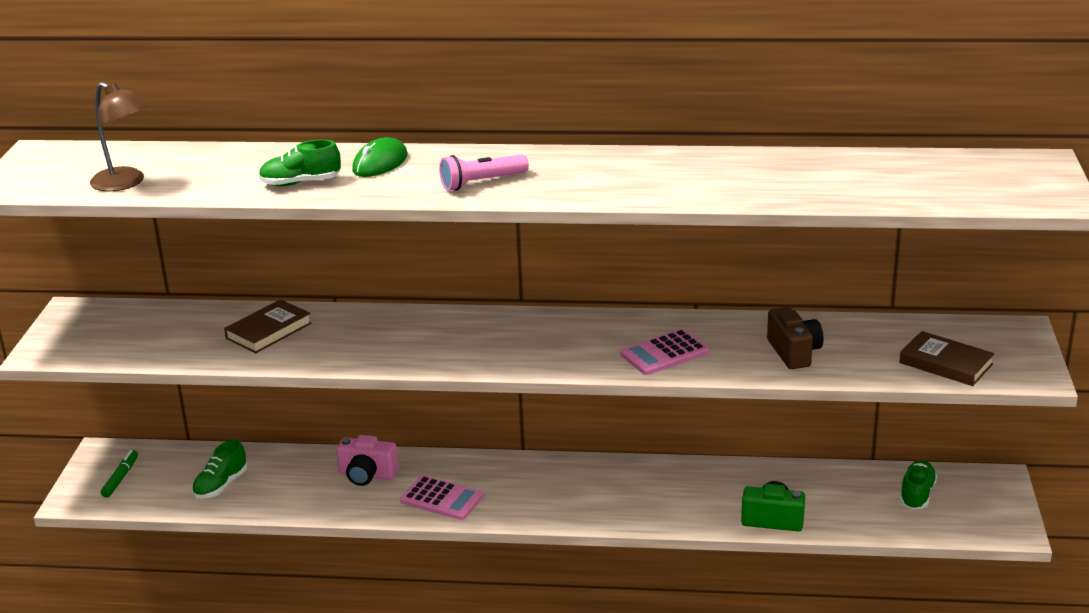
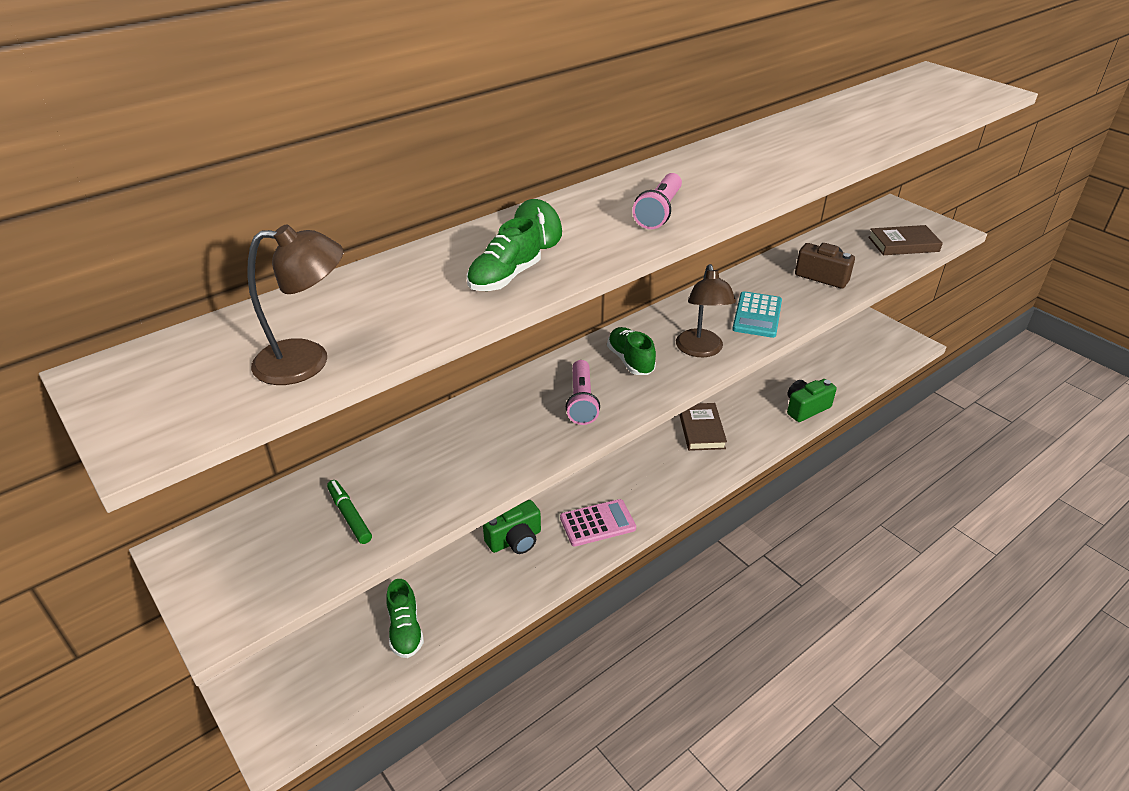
camera: 45 degrees left, 10 degrees up
(121, 478) = (295, 689): green marker -> green marker (349, 516)
(268, 331) = (437, 457): brown book -> brown book (701, 429)
(367, 475) = (515, 540): pink camera -> green camera
(413, 345) = (581, 401): none -> pink flashlight
(565, 355) = (701, 350): none -> brown lamp
(664, 353) = (757, 315): pink calculator -> turquoise calculator
(916, 495) = (845, 349): green shoe -> green shoe (630, 361)

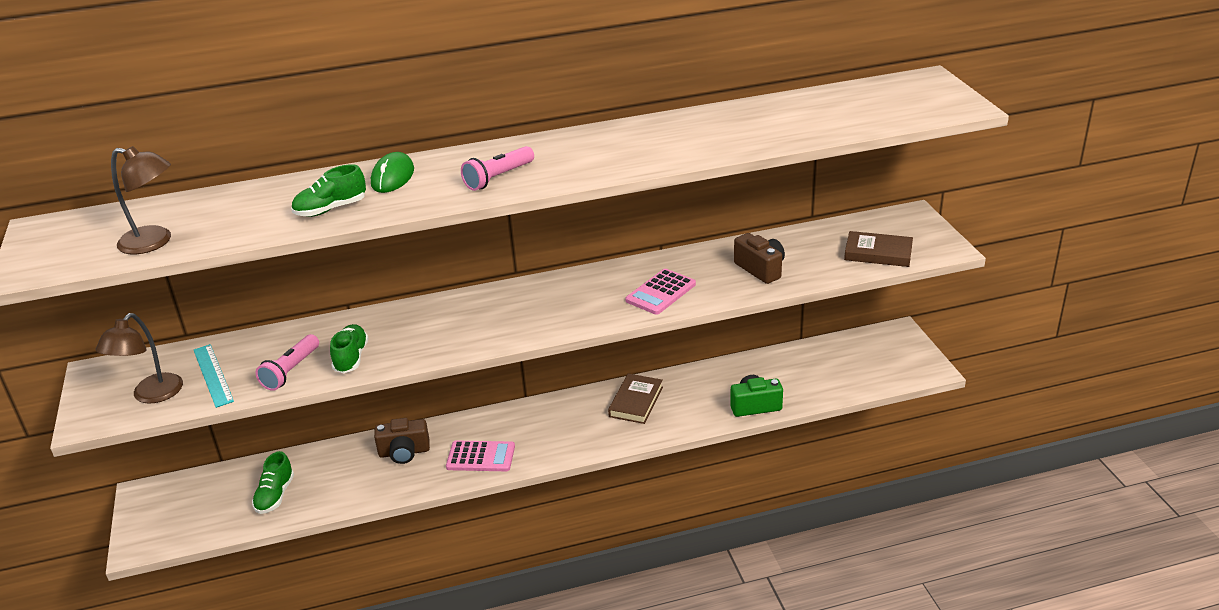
camera: 25 degrees right, 5 degrees down
(349, 516) = (213, 375): green marker -> turquoise ruler
(515, 540) = (404, 452): green camera -> brown camera
(581, 401) = (444, 332): pink flashlight -> pink flashlight (291, 371)
(630, 361) = (513, 308): green shoe -> green shoe (351, 358)
(701, 350) = (580, 312): brown lamp -> brown lamp (151, 395)
(757, 315) = (660, 292): turquoise calculator -> pink calculator

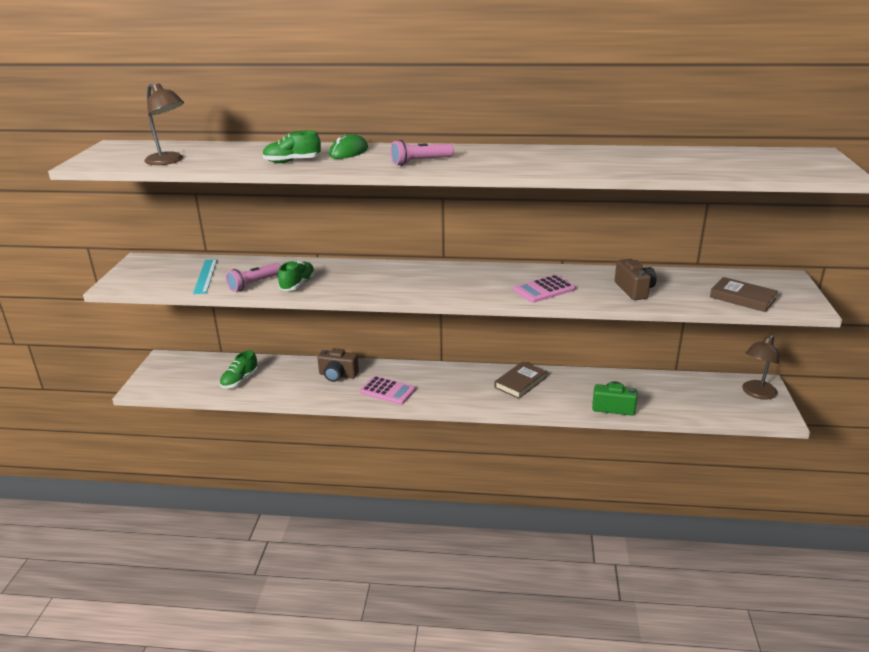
camera: 20 degrees right, 5 degrees down
(151, 395) = (161, 279): brown lamp -> brown lamp (756, 393)

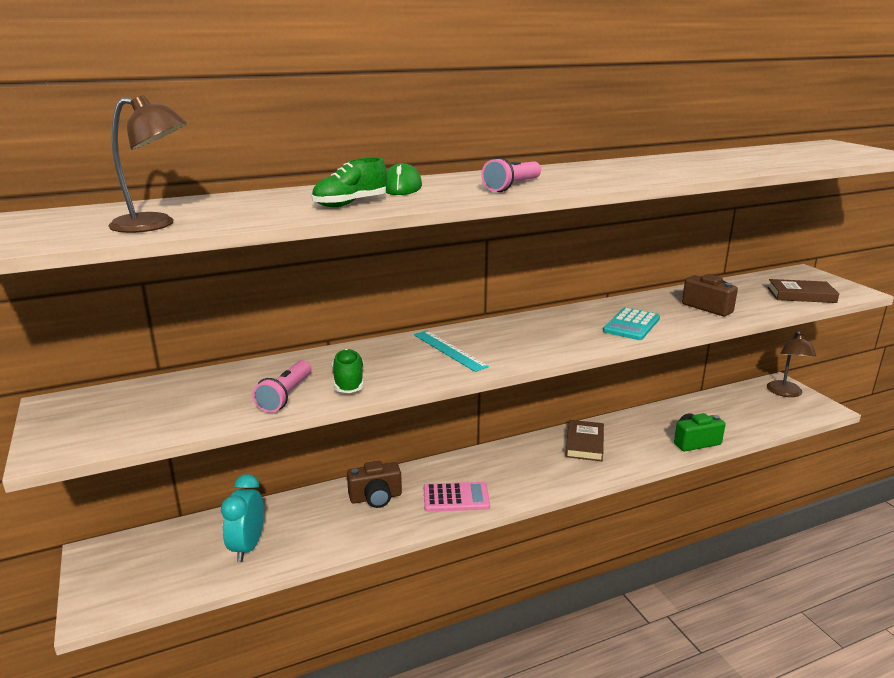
camera: 30 degrees left, 5 degrees down
(206, 276) = (197, 402): turquoise ruler -> turquoise ruler (449, 350)
(240, 380) = (247, 547): green shoe -> turquoise clock
(544, 289) = (631, 325): pink calculator -> turquoise calculator

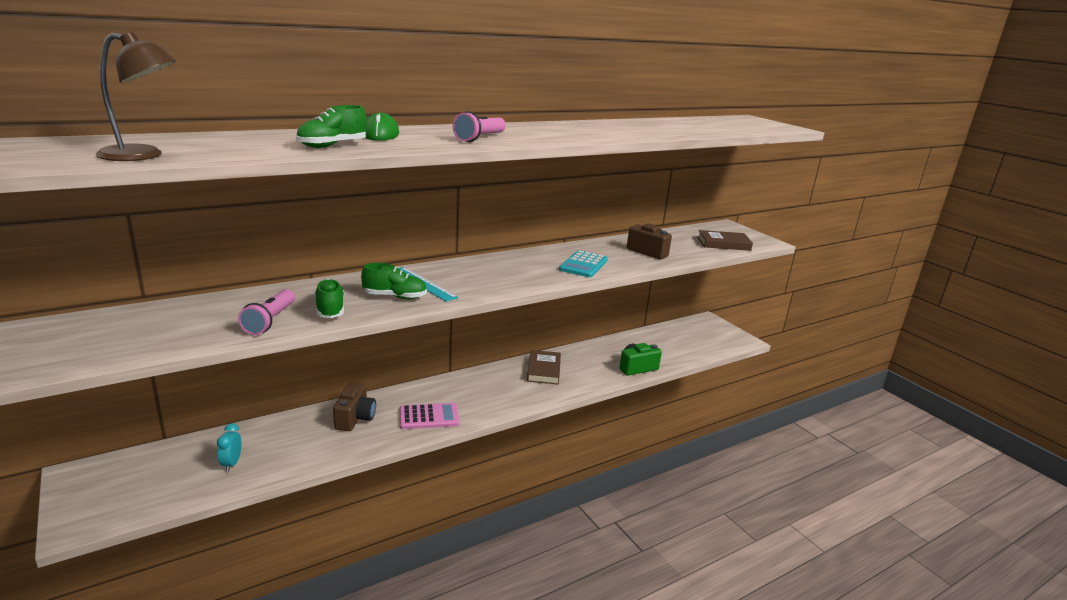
camera: 10 degrees left, 0 degrees up
(247, 547) = (231, 464): turquoise clock -> turquoise clock, size x0.60
(376, 497) = (355, 418): brown camera -> brown camera turned 60 degrees counterclockwise
(418, 366) = (395, 297): none -> green shoe
(785, 393) = (712, 328): brown lamp -> none

